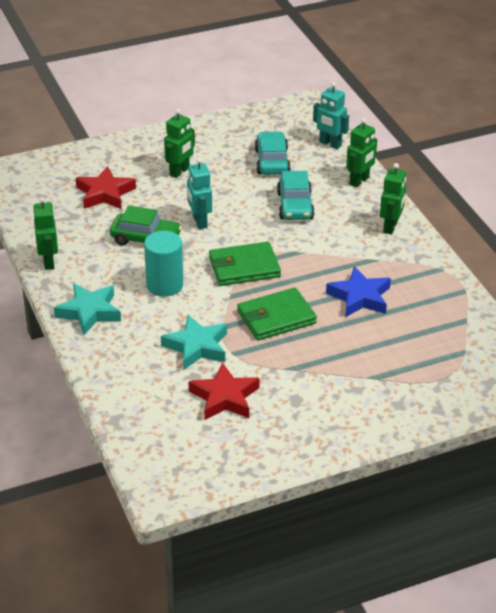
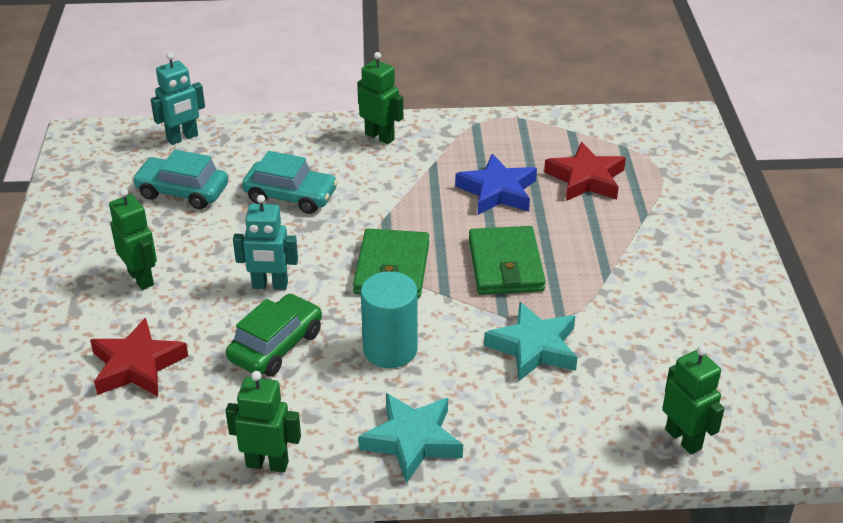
camera: 70 degrees left, 0 degrees up
(224, 397) = (642, 345): red star -> red star (586, 179)
(359, 181) = (275, 135): green robot -> green robot (683, 439)

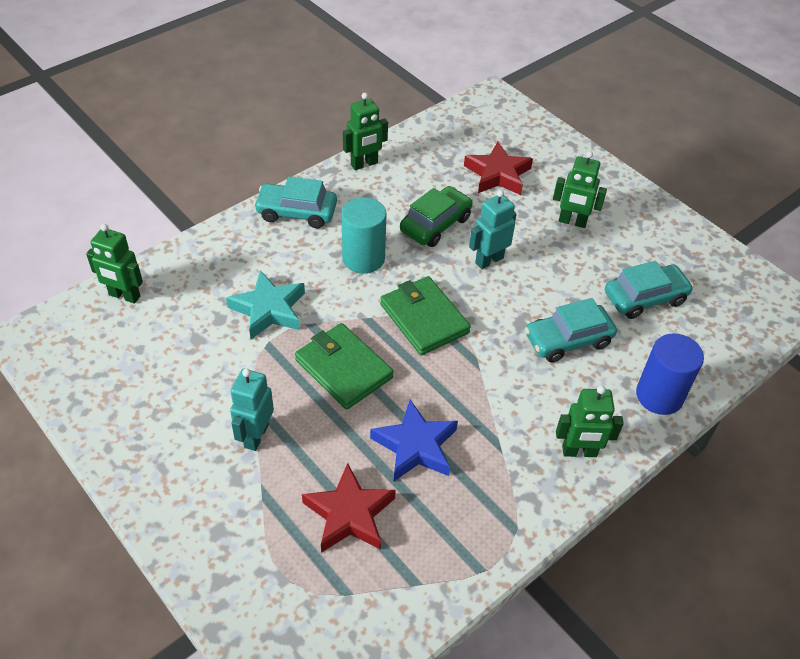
camera: 140 degrees right, 10 degrees up
(182, 138) = (721, 348): turquoise robot -> turquoise robot (256, 436)
(276, 136) = (659, 395): none -> blue cylinder
(276, 346) = (435, 224): green car -> green car turned 135 degrees counterclockwise
(412, 441) = (296, 212): turquoise star -> turquoise car

